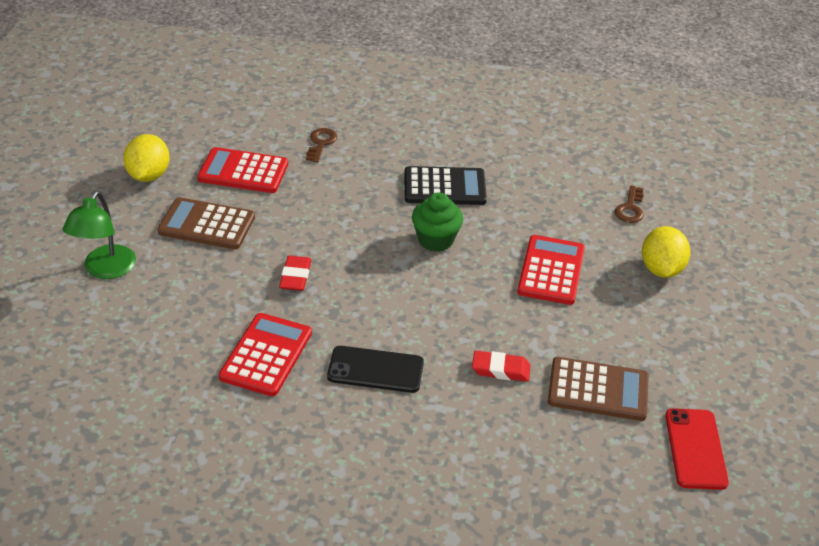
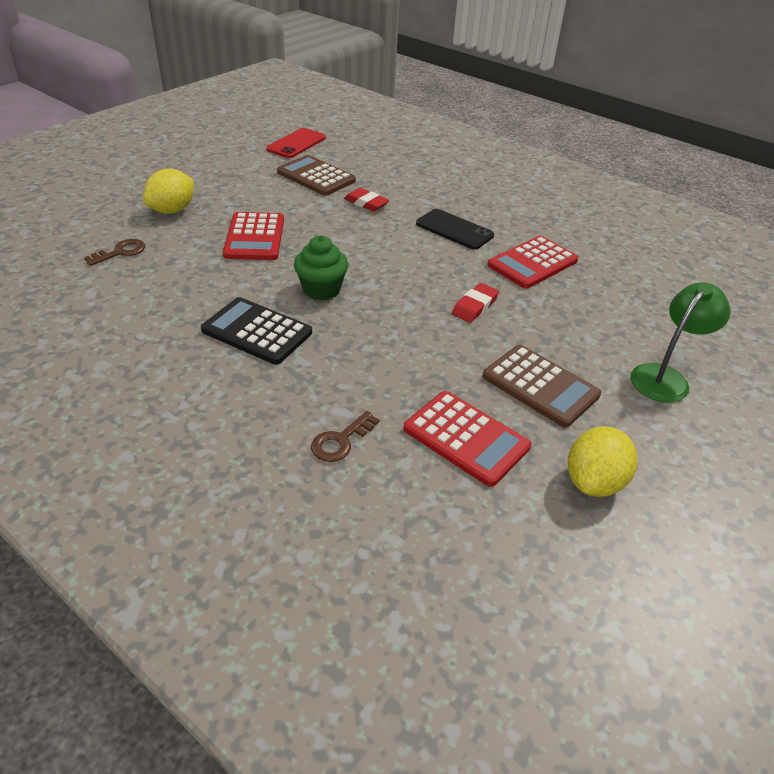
camera: 150 degrees left, 0 degrees up
(551, 270) = (255, 237): red calculator -> red calculator turned 45 degrees counterclockwise

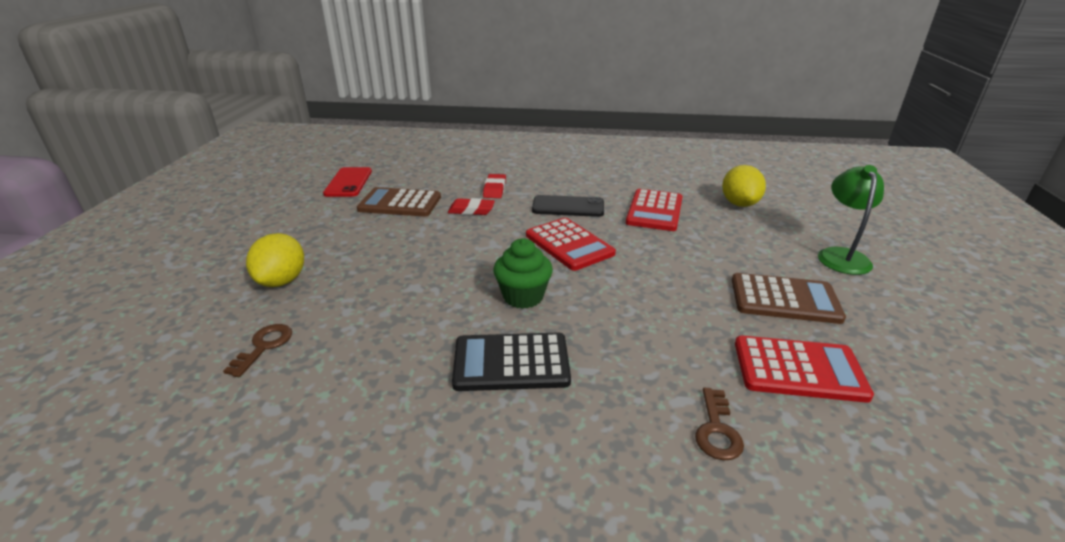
camera: 30 degrees left, 10 degrees down
(255, 237) = (402, 274): red calculator -> red calculator (569, 244)
(474, 306) = (659, 258): red eraser -> red eraser (494, 189)
(594, 481) = (917, 355): yellow lemon -> yellow lemon (739, 204)

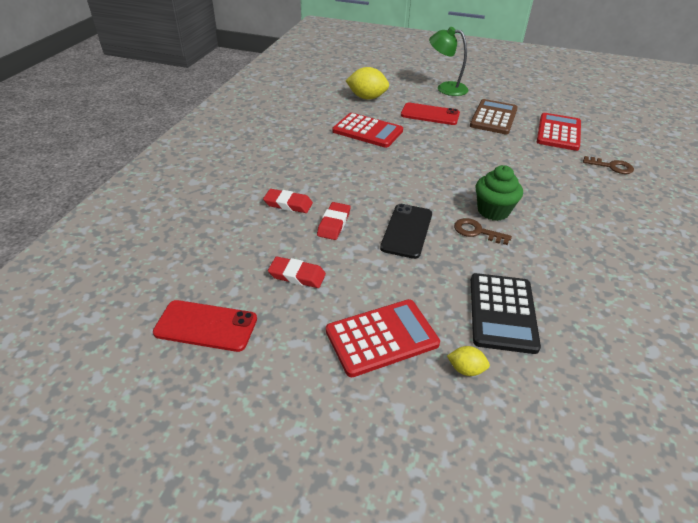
camera: 80 degrees left, 10 degrees up
(264, 346) = (579, 368): brown key -> brown key (477, 232)
(282, 281) = (466, 369): yellow lemon -> yellow lemon, size x0.51
(400, 203) = (297, 275): brown calculator -> red eraser
(511, 363) = (573, 225): black calculator -> black calculator (502, 312)
(568, 207) = (346, 168): black phone -> black phone (406, 231)
(569, 244) = (415, 178): red calculator -> red calculator (381, 337)
(738, 246) = (430, 114): none -> red phone

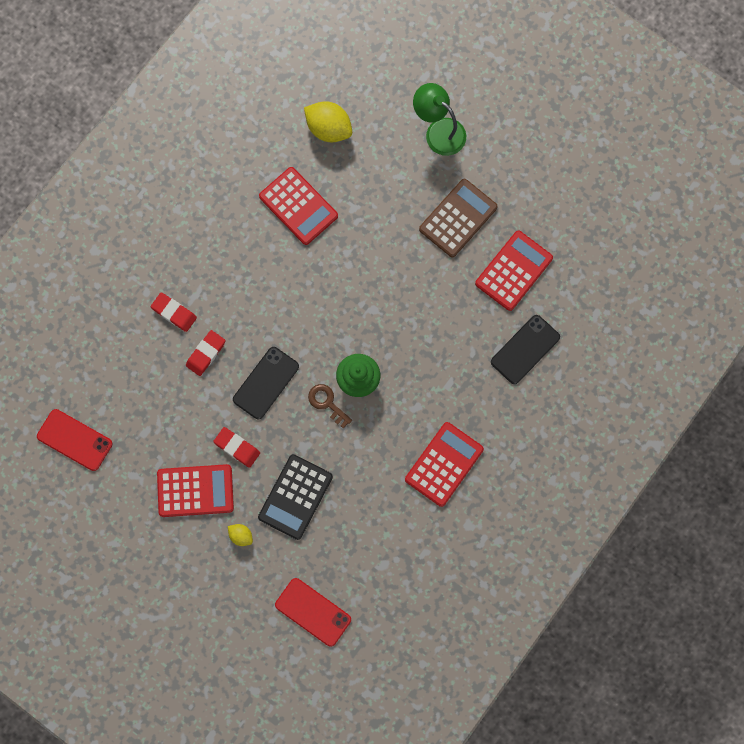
camera: 20 degrees right, 35 degrees up
(297, 275) = (154, 408): red eraser -> red eraser (237, 447)
(430, 114) = (386, 190): red phone -> red phone (313, 612)
(611, 166) = (525, 349): brown key -> black phone
(625, 249) = (444, 464): none -> red calculator

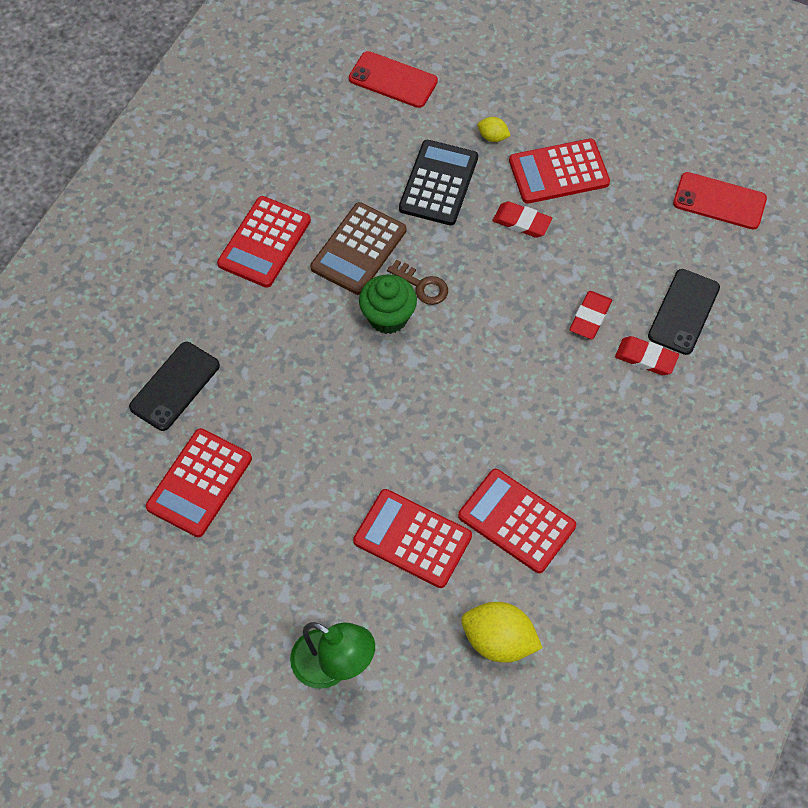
camera: 170 degrees right, 15 degrees down
(266, 383) = (505, 296): black phone -> black phone (684, 312)
(372, 206) = (412, 539): none -> red calculator
(458, 218) = (287, 542): brown calculator -> brown calculator (359, 249)

